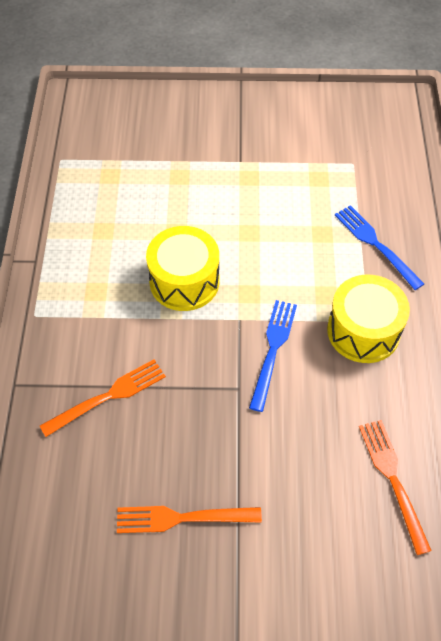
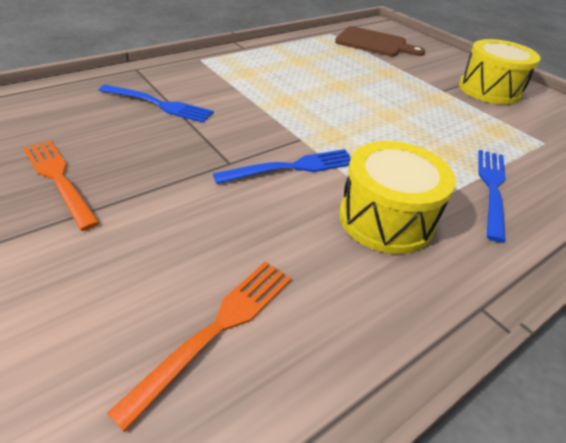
camera: 50 degrees right, 15 degrees down
(108, 396) = (159, 104): orange fork -> blue fork
(114, 139) = (374, 43): none -> brown cutting board
(184, 281) = (302, 102): yellow drum -> yellow drum (489, 90)

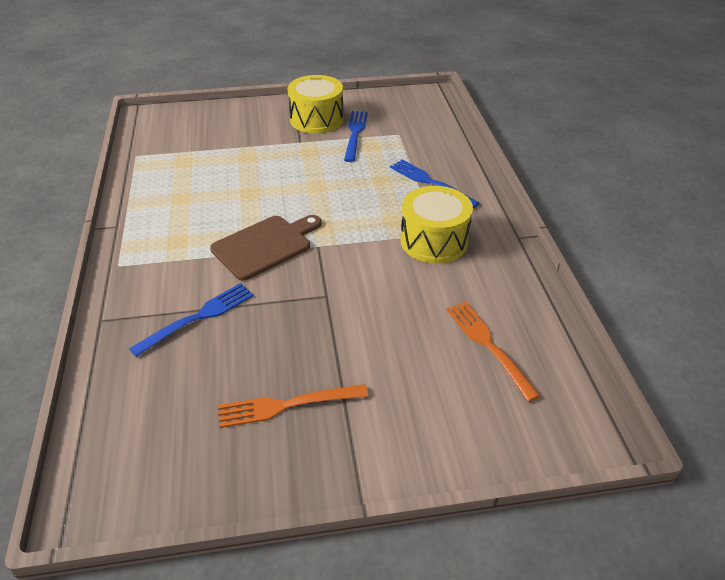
camera: 60 degrees left, 0 degrees up
(292, 167) = (353, 264): blue fork -> blue fork (355, 134)
(374, 43) = (184, 138): brown cutting board -> brown cutting board (265, 246)

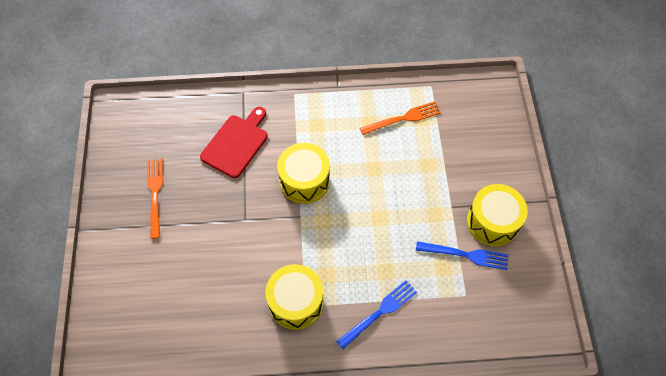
camera: 95 degrees right, 20 degrees up
(198, 317) = (236, 143): blue fork -> red cutting board
(265, 246) = (304, 181): brown cutting board -> yellow drum
(488, 346) = (177, 321): orange fork -> orange fork (403, 118)

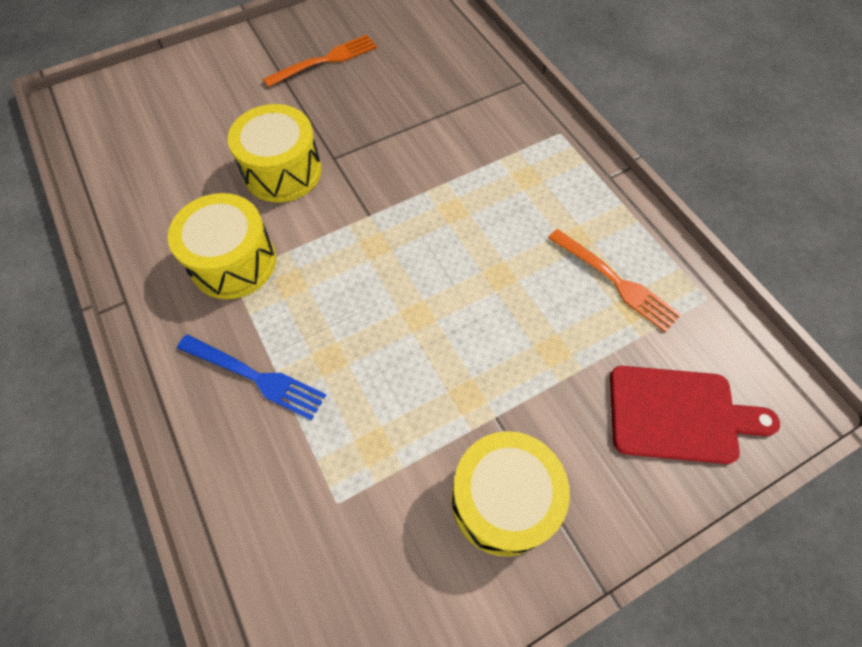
camera: 65 degrees right, 0 degrees up
(236, 143) = (441, 105): red cutting board -> red cutting board (679, 414)
(304, 181) = (428, 198): yellow drum -> yellow drum (282, 171)
(465, 255) = (414, 475): blue fork -> none

